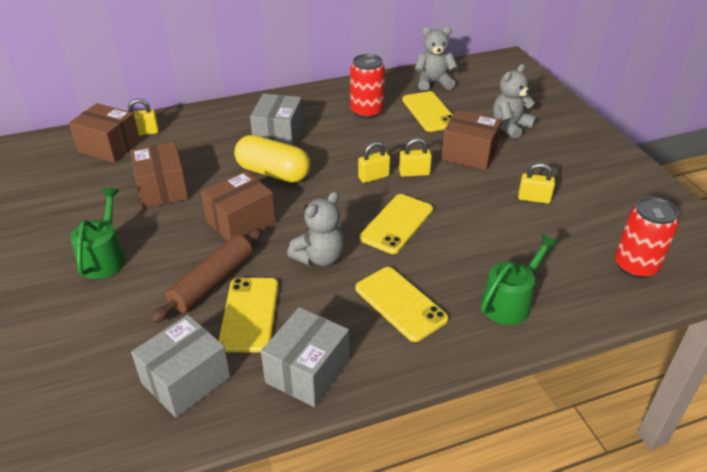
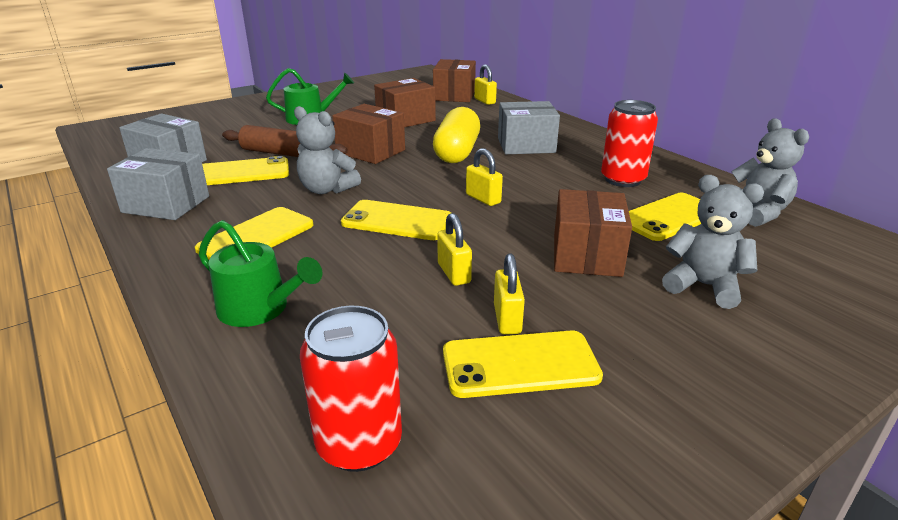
camera: 75 degrees right, 10 degrees down
(414, 173) = (509, 221): yellow padlock -> yellow padlock (454, 273)
(575, 203) = (520, 364): none -> yellow phone

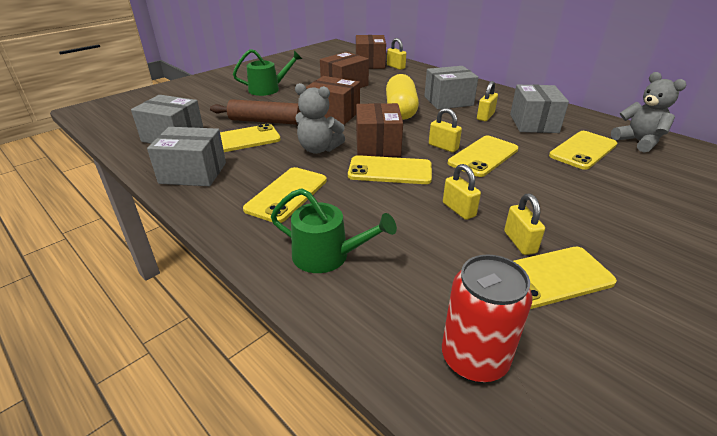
camera: 10 degrees left, 5 degrees up
(528, 214) = (483, 156): none -> yellow phone
(563, 167) = (485, 116): none -> yellow padlock
(586, 255) = (544, 185): brown box -> brown box (377, 146)
(623, 179) = (533, 123): red can -> grey box
(703, 286) = (637, 201): grey teddy bear -> none

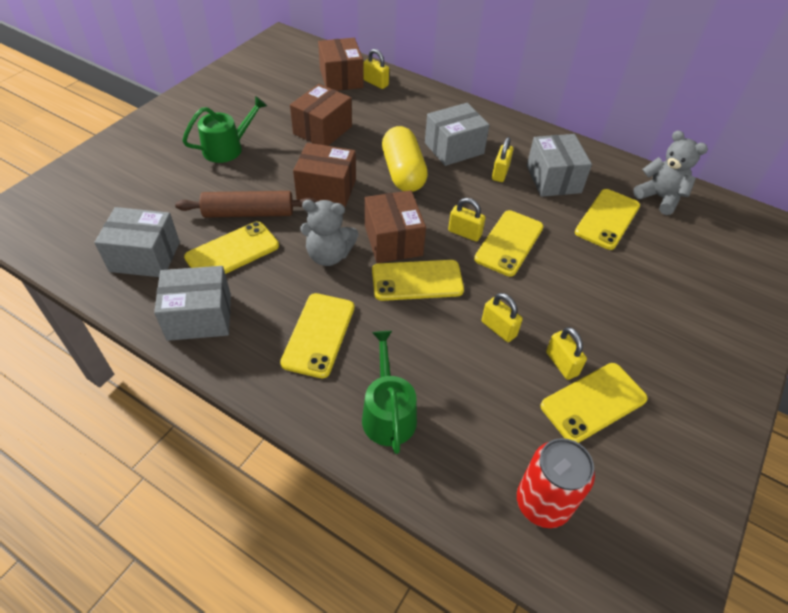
camera: 15 degrees left, 15 degrees up
(327, 256) = (388, 413): green watering can -> green watering can turned 105 degrees counterclockwise

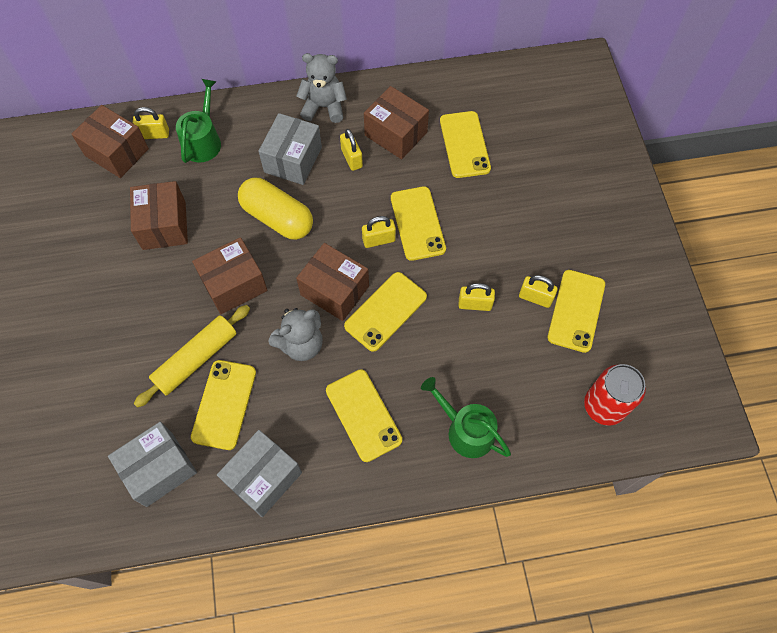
camera: 40 degrees left, 15 degrees up
(227, 148) = (101, 311): green watering can -> green watering can (203, 141)
(249, 213) = (196, 359): brown rolling pin -> yellow rolling pin
(553, 179) = (395, 134): grey box -> brown box
(660, 198) = (483, 94): grey teddy bear -> grey teddy bear (324, 107)

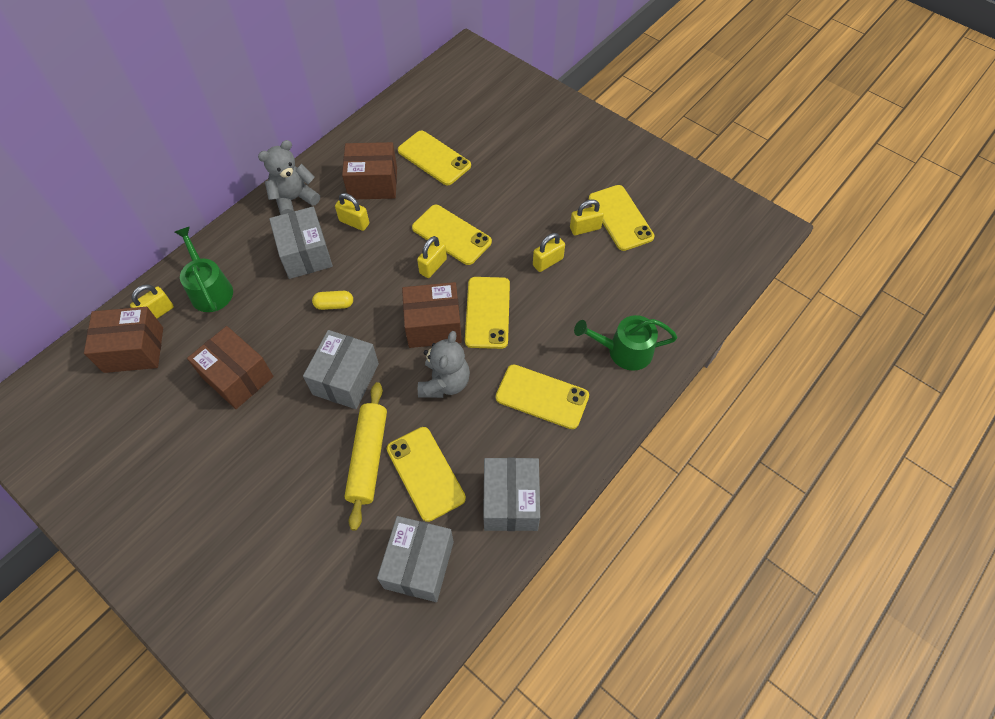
camera: 40 degrees left, 5 degrees down
(234, 284) = (345, 379): brown box -> grey box
(277, 218) = (334, 304): yellow capsule -> yellow capsule, size x0.47
(604, 406) = (697, 266): red can -> none

